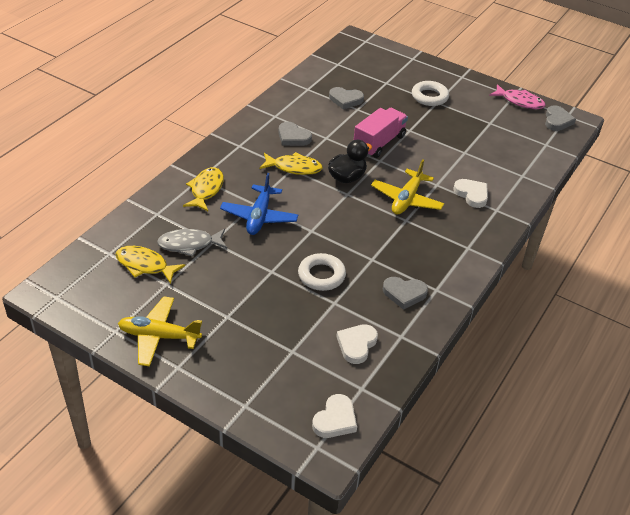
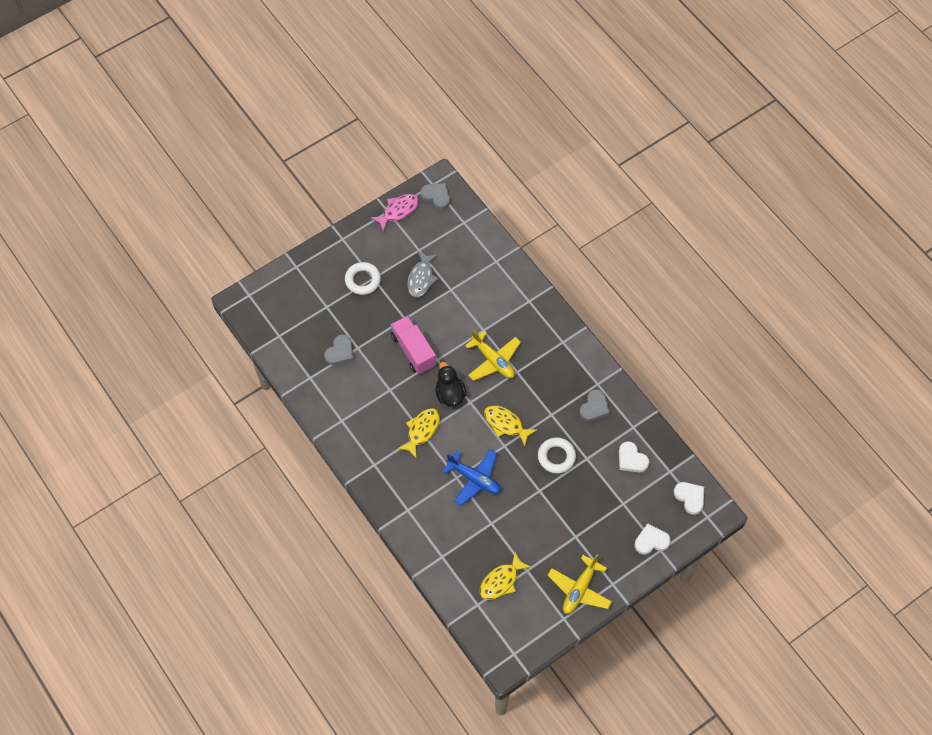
camera: 65 degrees left, 20 degrees up
(189, 244) = (488, 541): grey fish -> grey fish (421, 278)
(206, 189) = (425, 510): yellow fish -> yellow fish (506, 424)
(293, 137) = (379, 416): grey heart -> none
(472, 194) = (505, 310): white heart -> white heart (651, 541)

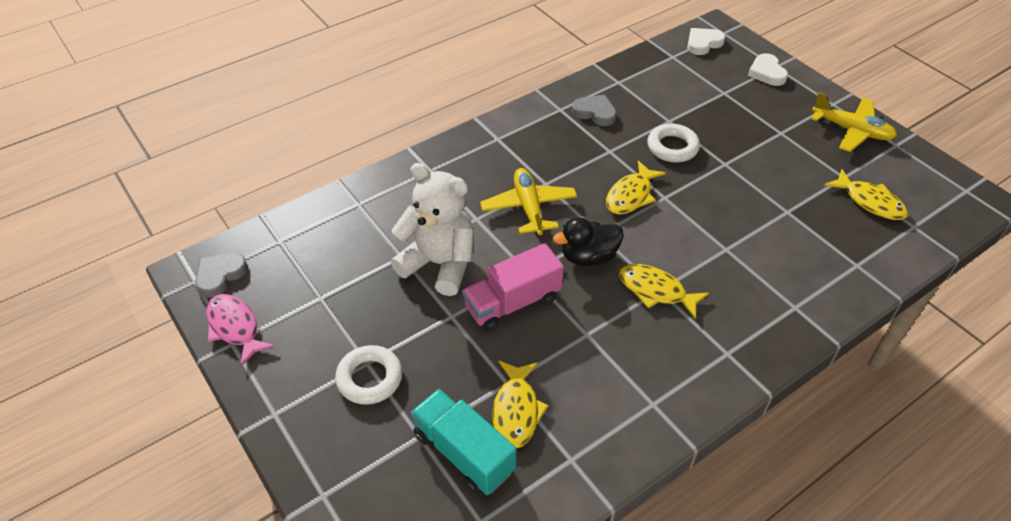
camera: 90 degrees left, 15 degrees down
(316, 327) = (463, 453): none -> turquoise truck
(340, 352) = (516, 410): grey heart -> yellow fish
(421, 278) = (377, 294): grey fish -> none
(444, 310) = (440, 264): none -> white teddy bear
(474, 479) = (724, 229): blue plane -> none
(493, 360) = (529, 208): yellow plane -> yellow plane turned 60 degrees counterclockwise
(631, 459) = (663, 84): white heart -> none

